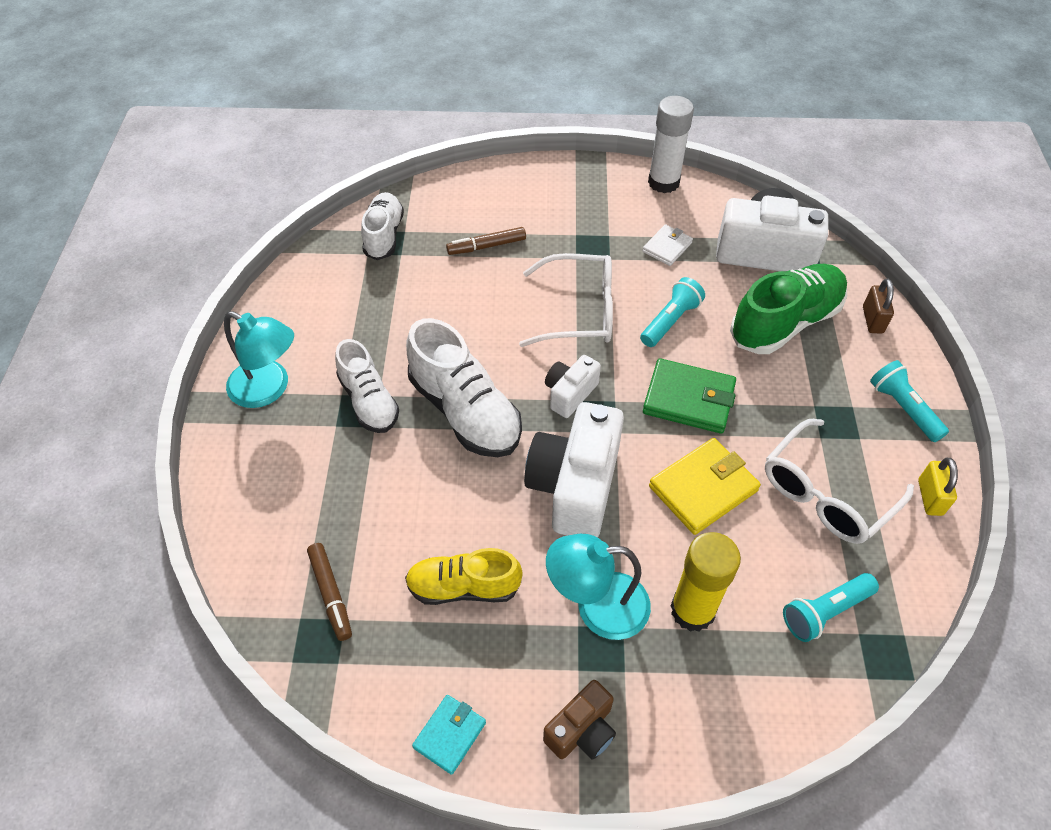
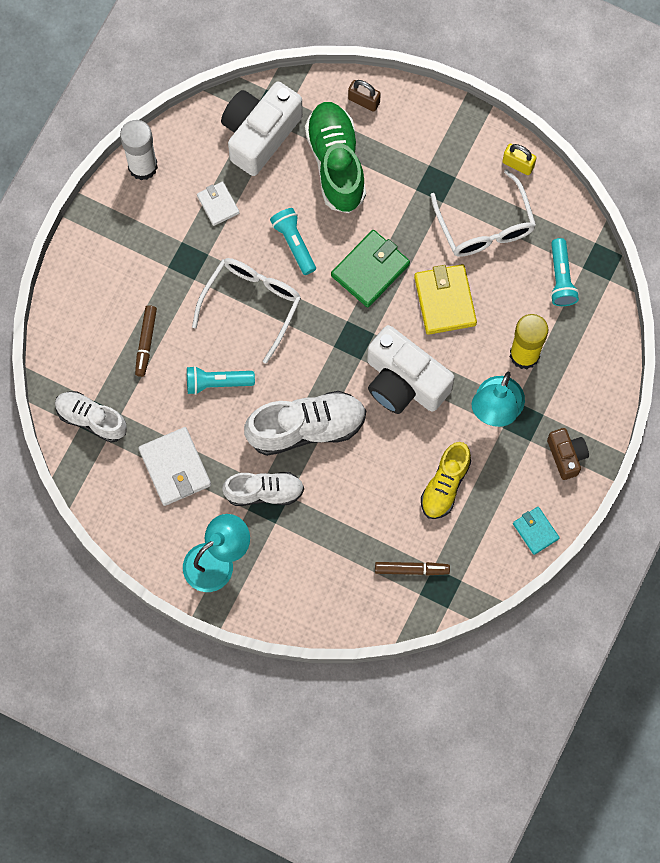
camera: 65 degrees left, 20 degrees up
(362, 315) = (175, 467): none -> white wallet
(570, 393) = (326, 348): white camera -> none
(903, 408) = (446, 133): turquoise flashlight -> turquoise flashlight (217, 383)

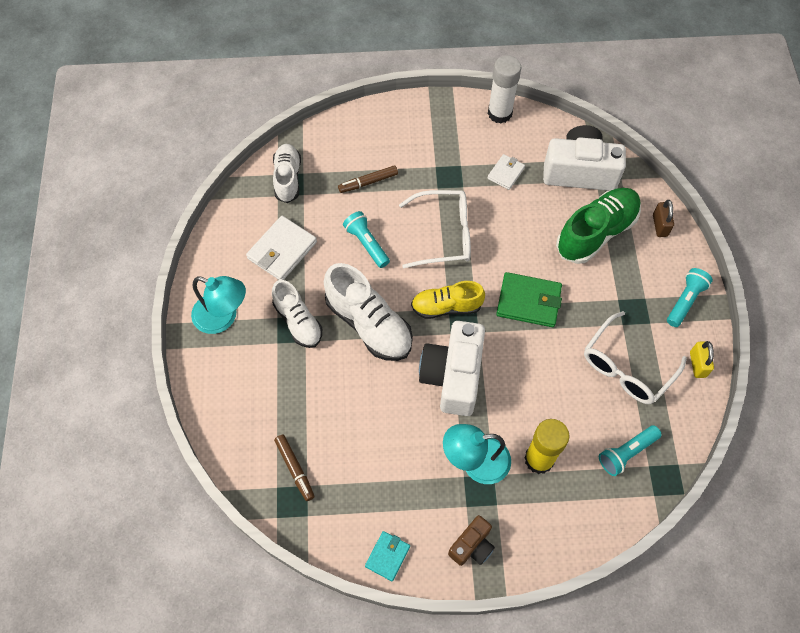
camera: 60 degrees right, 10 degrees down
(294, 243) = (512, 237): turquoise flashlight -> turquoise flashlight (685, 301)
(445, 301) = (542, 370): yellow wallet -> none
(445, 485) = (384, 456): yellow shoe -> yellow shoe (446, 307)

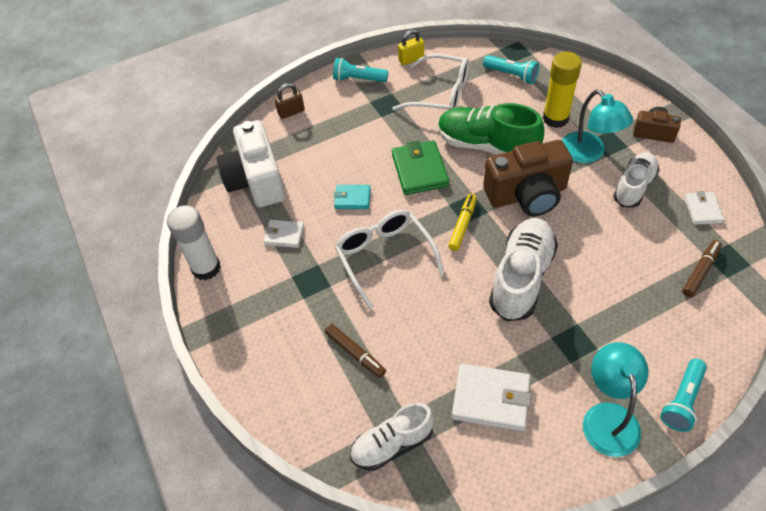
camera: 110 degrees left, 10 degrees down
(298, 321) = (561, 340): white shoe -> white shoe (634, 187)
(354, 520) = (702, 210): none -> white wallet
(366, 244) = (434, 320): turquoise flashlight -> turquoise flashlight (682, 401)
(387, 556) = (708, 177): turquoise wallet -> turquoise wallet (352, 198)
(446, 307) = (463, 225): yellow shoe -> yellow marker
(453, 376) = (527, 195): white camera -> brown camera
(596, 233) = (321, 149): green shoe -> green shoe (487, 145)

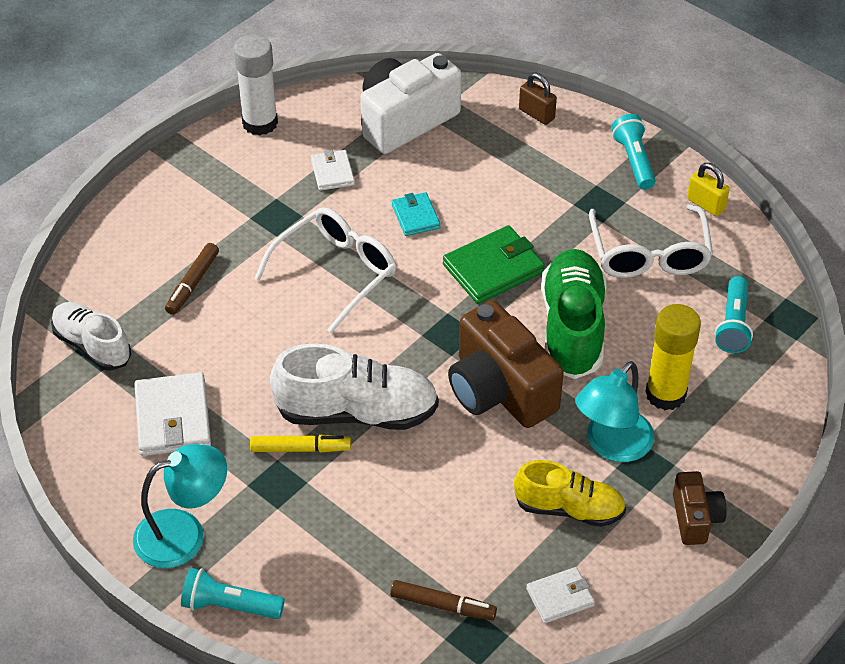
camera: 65 degrees right, 5 degrees down
(463, 225) = (418, 335): yellow marker -> yellow marker (300, 449)
(634, 187) = (569, 508): white shoe -> yellow shoe

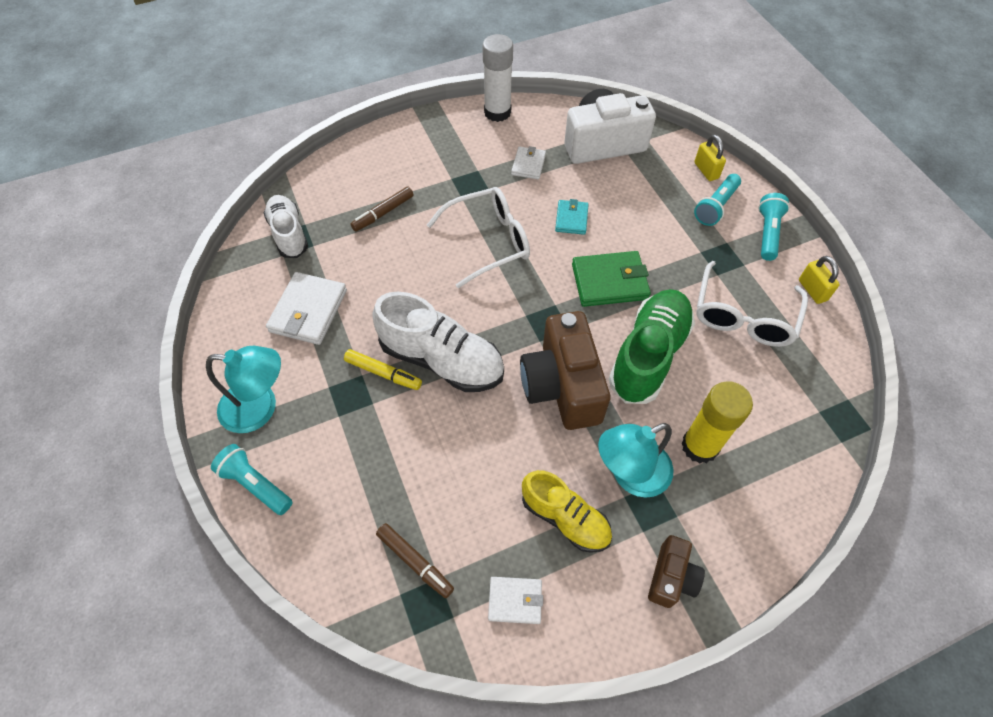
camera: 25 degrees right, 10 degrees up
(536, 114) = (706, 170): brown padlock -> yellow padlock
(733, 325) = (789, 406): turquoise flashlight -> turquoise flashlight (716, 207)

